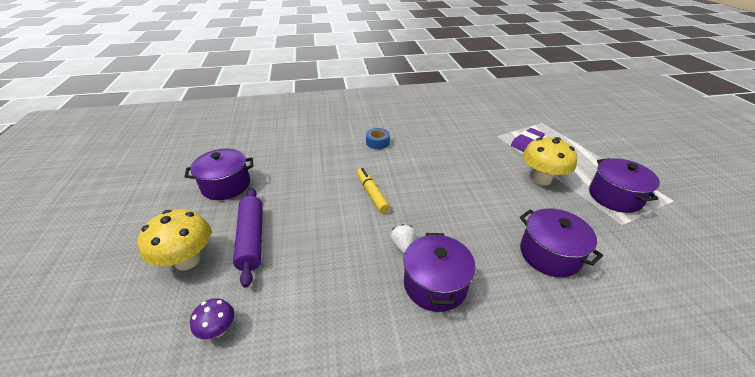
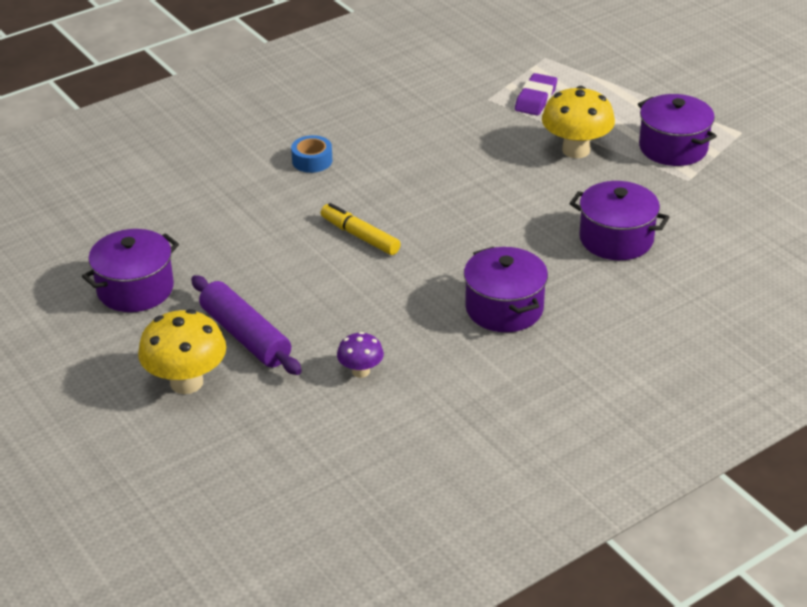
camera: 25 degrees left, 0 degrees up
(218, 330) = (298, 422): purple mushroom -> purple mushroom (361, 371)
(403, 246) = (444, 283): white strawberry -> none

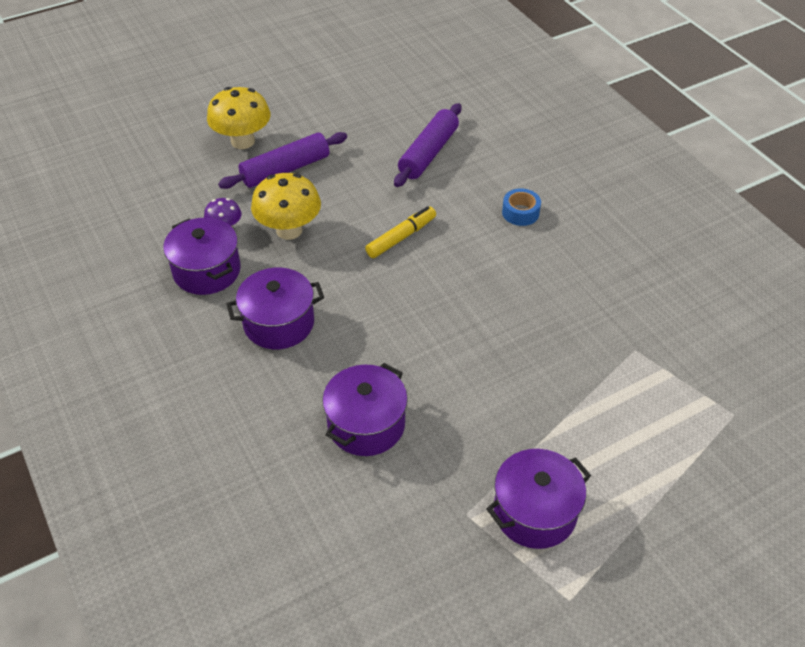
camera: 95 degrees right, 10 degrees up
(135, 289) = (355, 116): purple pot -> purple pot (207, 271)
(212, 226) = (428, 153): none -> purple rolling pin
(535, 99) = (638, 392): purple eraser -> none
(576, 150) = (532, 415): yellow mushroom -> yellow mushroom (289, 230)

